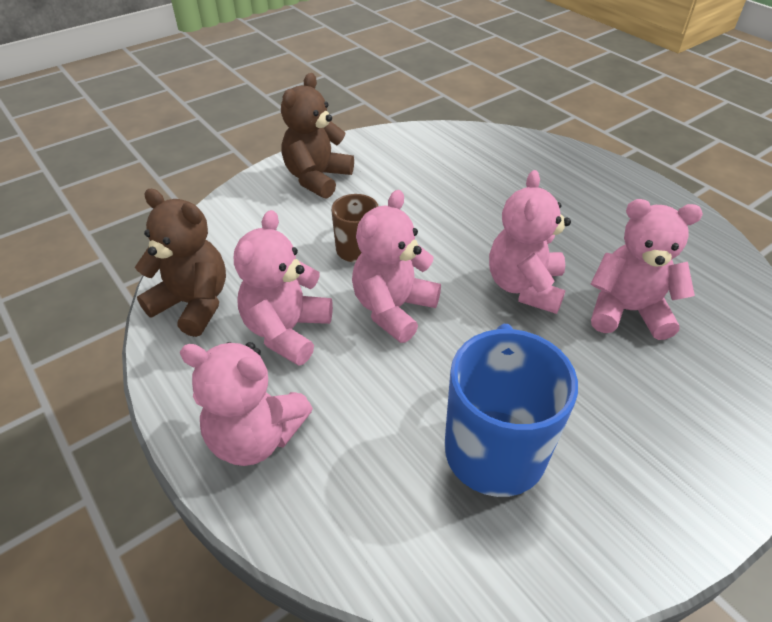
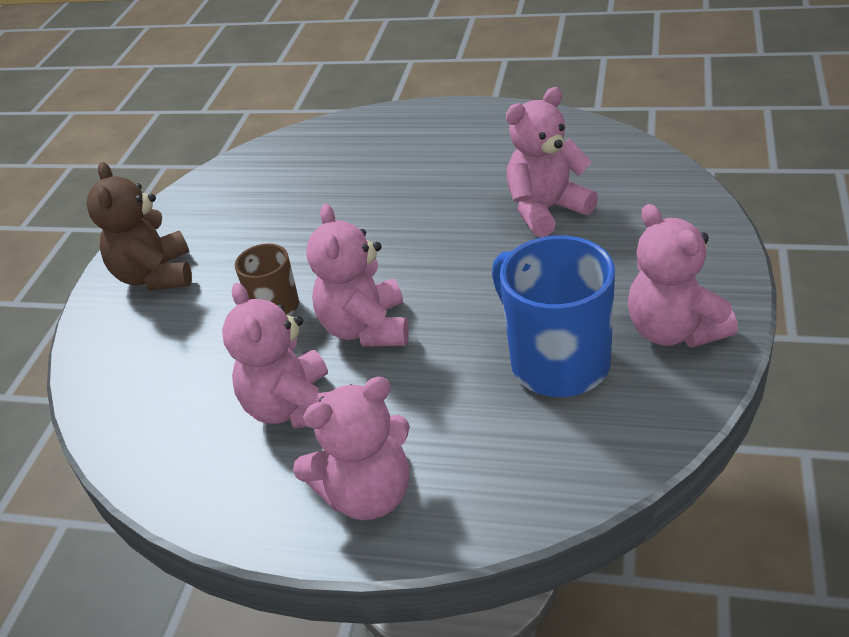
camera: 35 degrees left, 5 degrees down
(193, 304) = (171, 451): brown teddy bear -> none
(524, 287) = (453, 243): pink teddy bear -> pink teddy bear (674, 331)

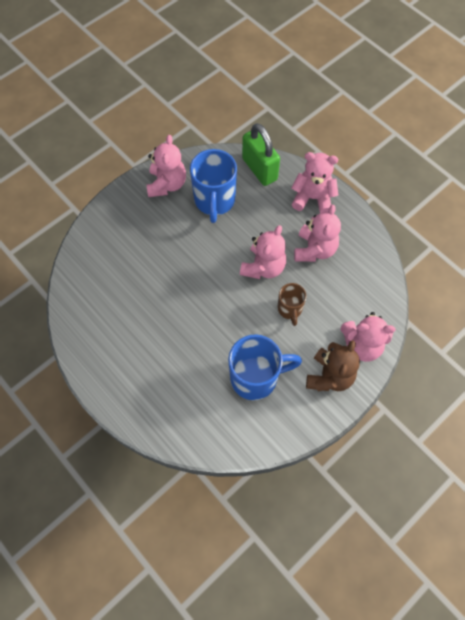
camera: 150 degrees left, 25 degrees up
(266, 218) = (256, 377): none -> blue mug
(535, 475) = (259, 169): none -> green padlock
(546, 210) = (141, 275): pink teddy bear -> pink teddy bear (362, 345)

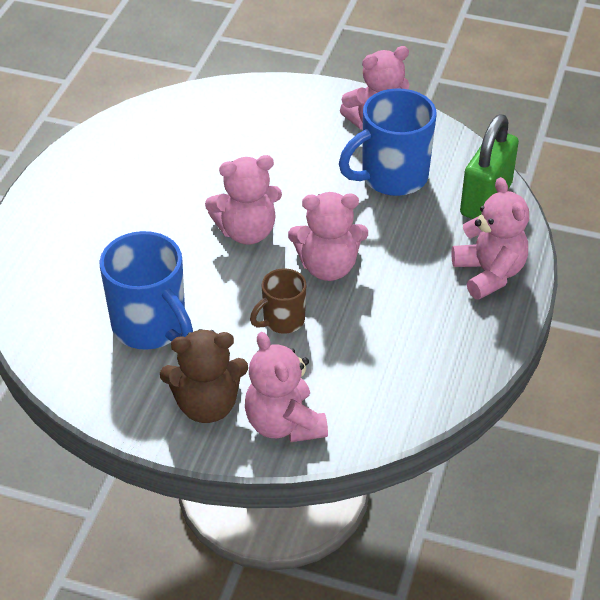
camera: 60 degrees right, 20 degrees down
(314, 249) = (402, 309): pink teddy bear -> pink teddy bear (247, 232)

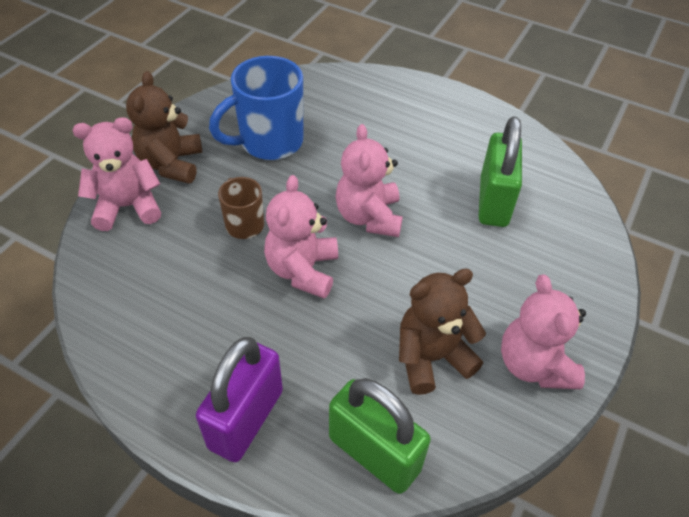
camera: 100 degrees right, 5 degrees up
(204, 151) = (493, 202): none -> green padlock
(392, 177) = (431, 357): blue mug -> brown teddy bear
(489, 274) = (246, 419): pink teddy bear -> purple padlock

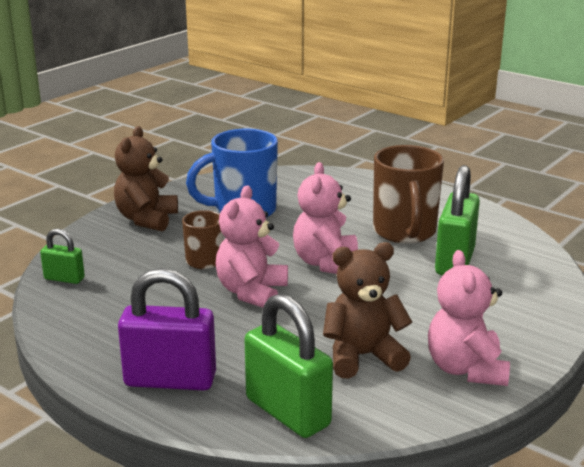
camera: 10 degrees right, 25 degrees down
(102, 269) = (64, 278): none -> green padlock
(128, 207) = (99, 243): pink teddy bear -> none
(246, 419) = (170, 380): purple padlock -> purple padlock turned 60 degrees clockwise
(437, 161) = (404, 232): none -> brown mug

